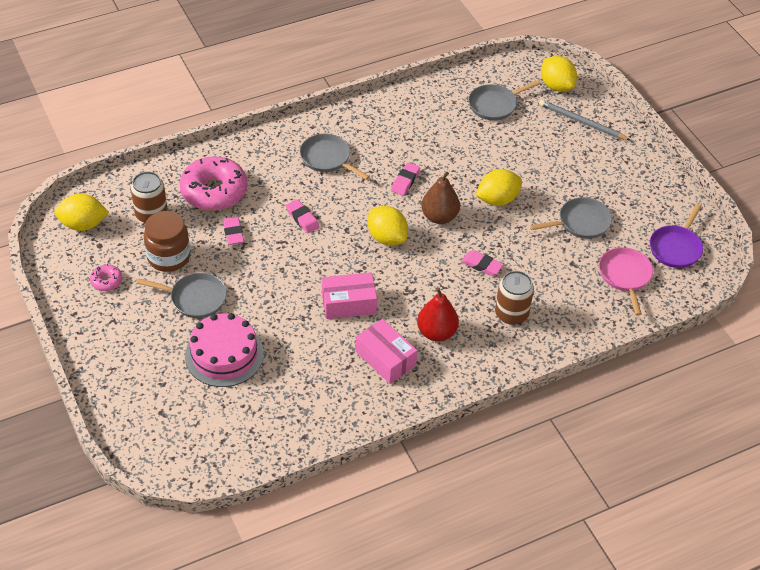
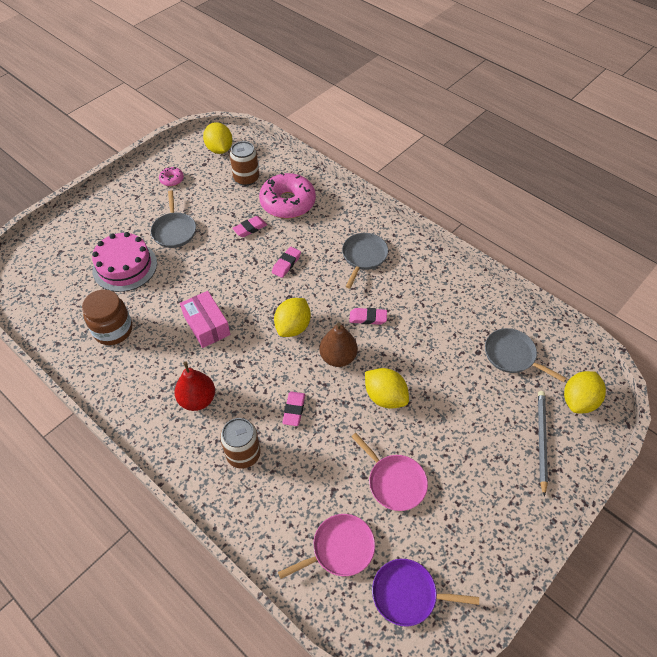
camera: 70 degrees right, 5 degrees up
(169, 257) = (208, 202): brown jar -> brown jar (113, 330)
(385, 358) = (155, 371): pink box -> none
(581, 222) = (394, 482): grey pan -> pink pan

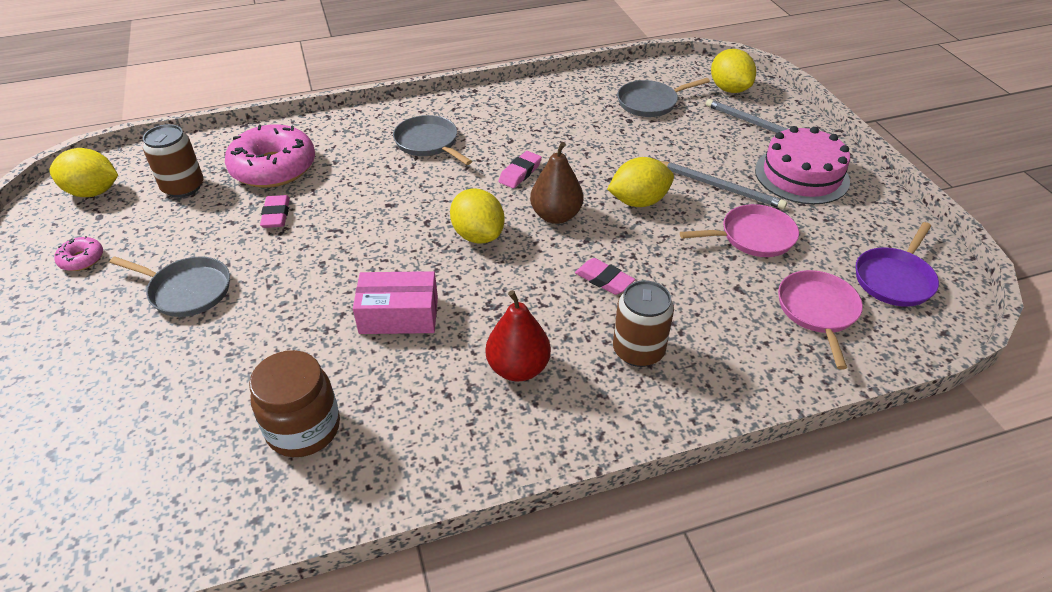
camera: 60 degrees left, 10 degrees down
(125, 266) = (189, 372): pink cake -> pink cake (801, 175)
(286, 264) = (373, 205): pink eraser -> none
(438, 440) = (720, 187): none -> grey pencil

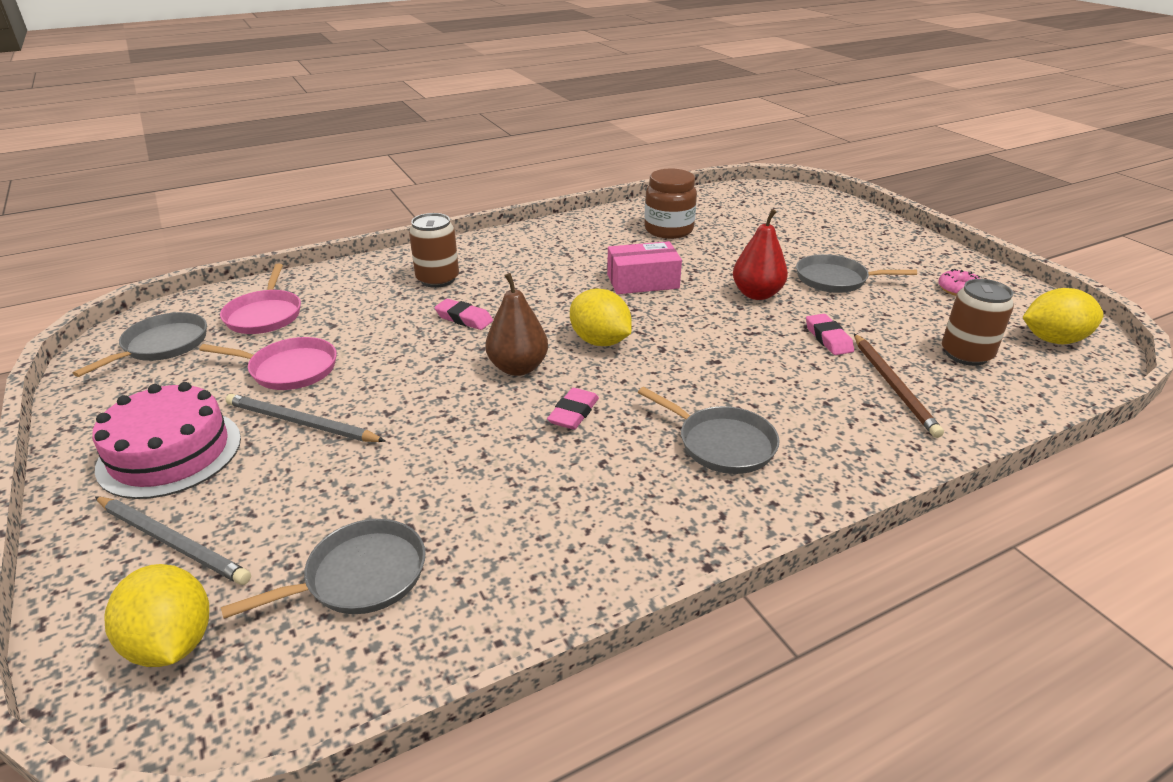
camera: 170 degrees right, 10 degrees down
(273, 168) = (893, 386): pink donut -> brown pencil
(518, 368) = (533, 264): red pear -> red pear (757, 294)
(638, 201) = (416, 393): yellow lemon -> none
(753, 236) = (290, 369): pink pan -> pink pan turned 150 degrees counterclockwise
(894, 279) = (162, 345): purple pan -> grey pan

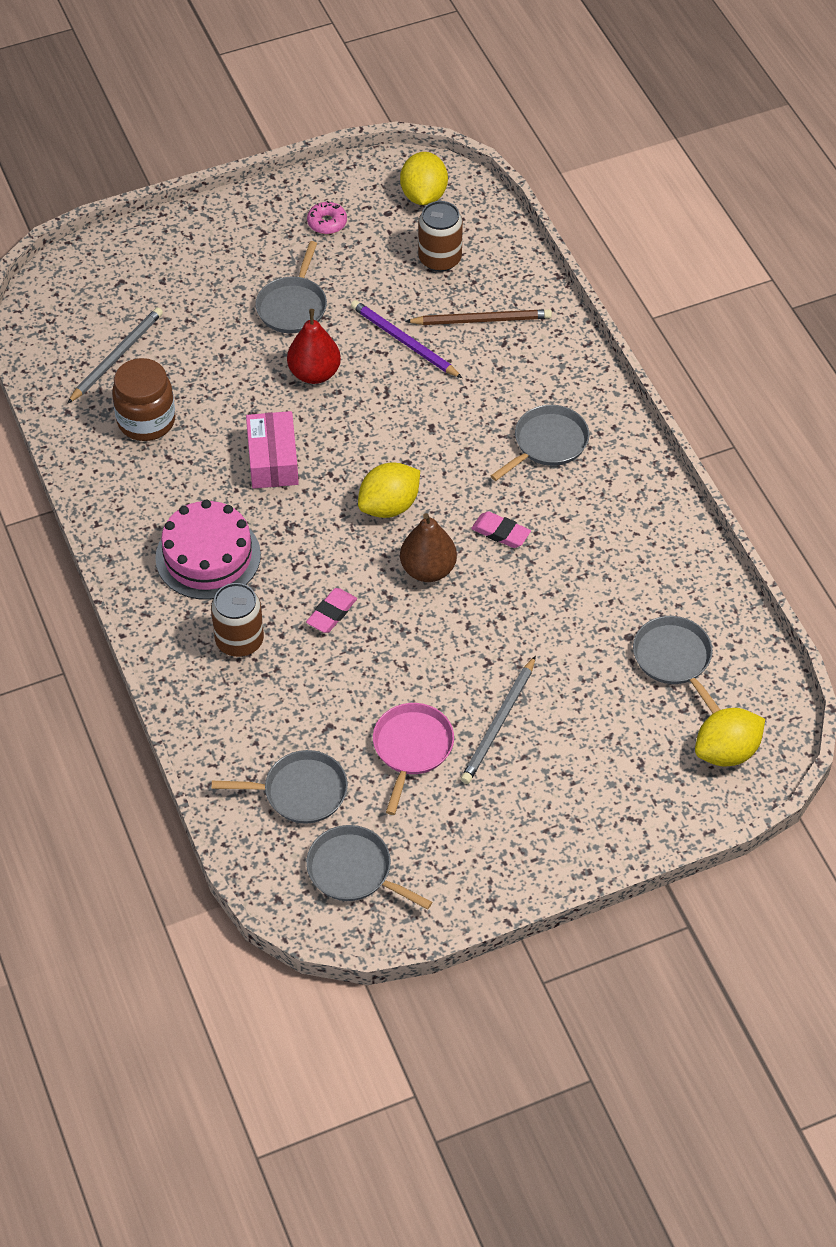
camera: 85 degrees left, 20 degrees up
(170, 452) = (533, 810): pink cake -> pink cake (208, 556)
(172, 542) = (638, 778): grey pencil -> grey pencil (117, 356)
(265, 315) = (301, 791): pink pan -> grey pan
(828, 338) = (404, 341): pink eraser -> purple pencil

